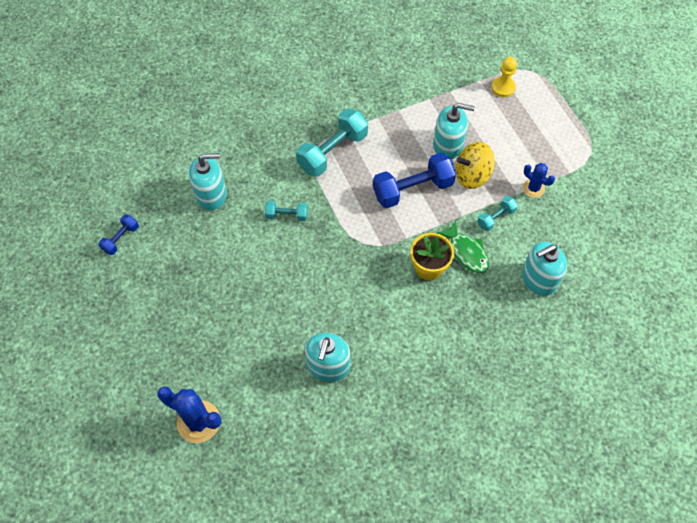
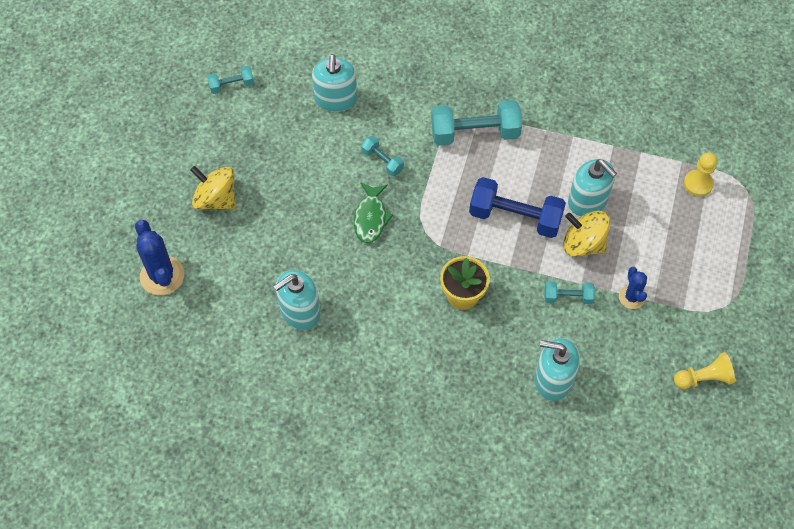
camera: 40 degrees right, 0 degrees up
(121, 239) = (231, 85): blue dumbbell -> turquoise dumbbell
(187, 331) = (216, 199): none -> yellow spinning top
(211, 195) = (336, 99): turquoise soap dispenser -> turquoise soap dispenser turned 60 degrees clockwise
(466, 252) = (510, 307): green fish -> green fish (371, 217)
(622, 207) = (703, 378): none -> yellow pawn

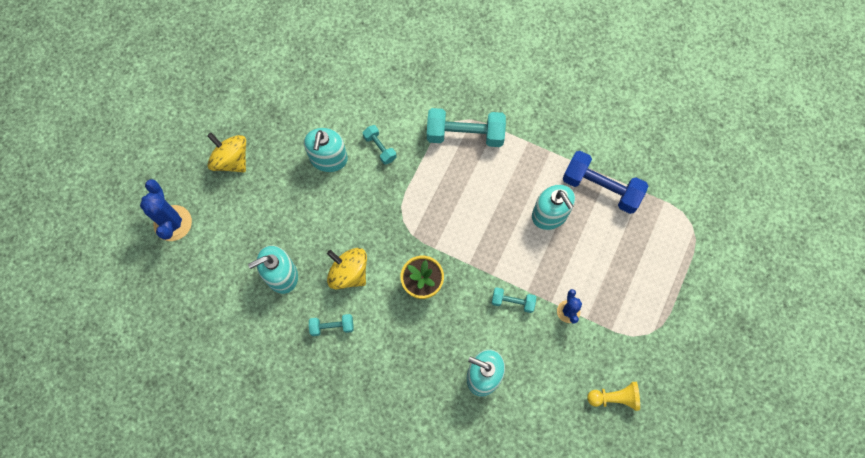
camera: 10 degrees right, 10 degrees up
(231, 85) = (266, 56): turquoise dumbbell -> turquoise dumbbell (332, 326)
(336, 99) = (352, 83): turquoise soap dispenser -> turquoise soap dispenser (328, 158)
(371, 217) = (359, 199): green fish -> none
(515, 217) = (483, 219): blue dumbbell -> blue dumbbell (601, 188)
(583, 244) = (537, 254): yellow spinning top -> yellow spinning top (349, 273)
(698, 184) = (651, 214): yellow pawn -> none

